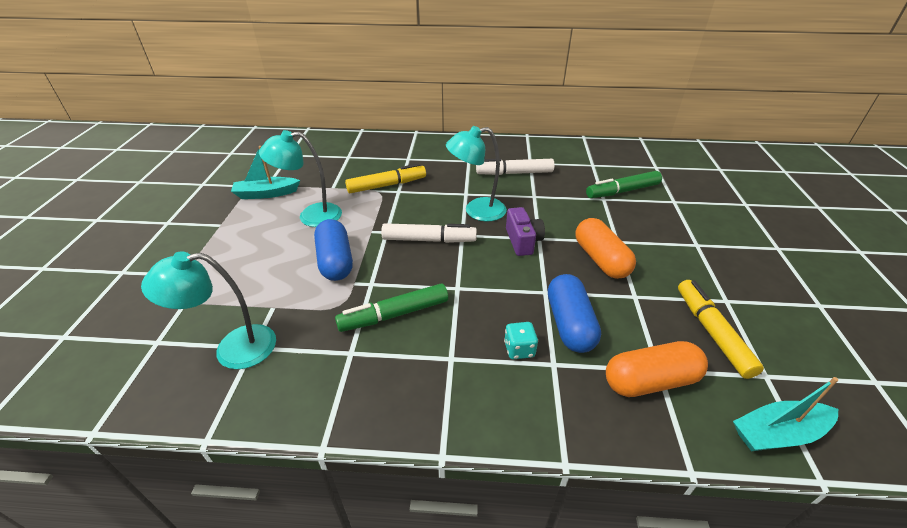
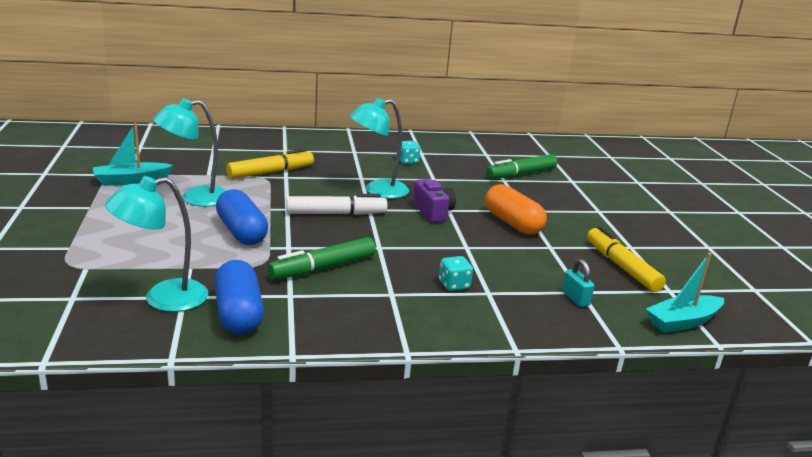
camera: 15 degrees left, 15 degrees down
(514, 173) = (407, 161): white marker -> turquoise dice
(569, 324) = (495, 267): blue capsule -> blue capsule (239, 313)
(650, 381) = (575, 298): orange capsule -> turquoise padlock

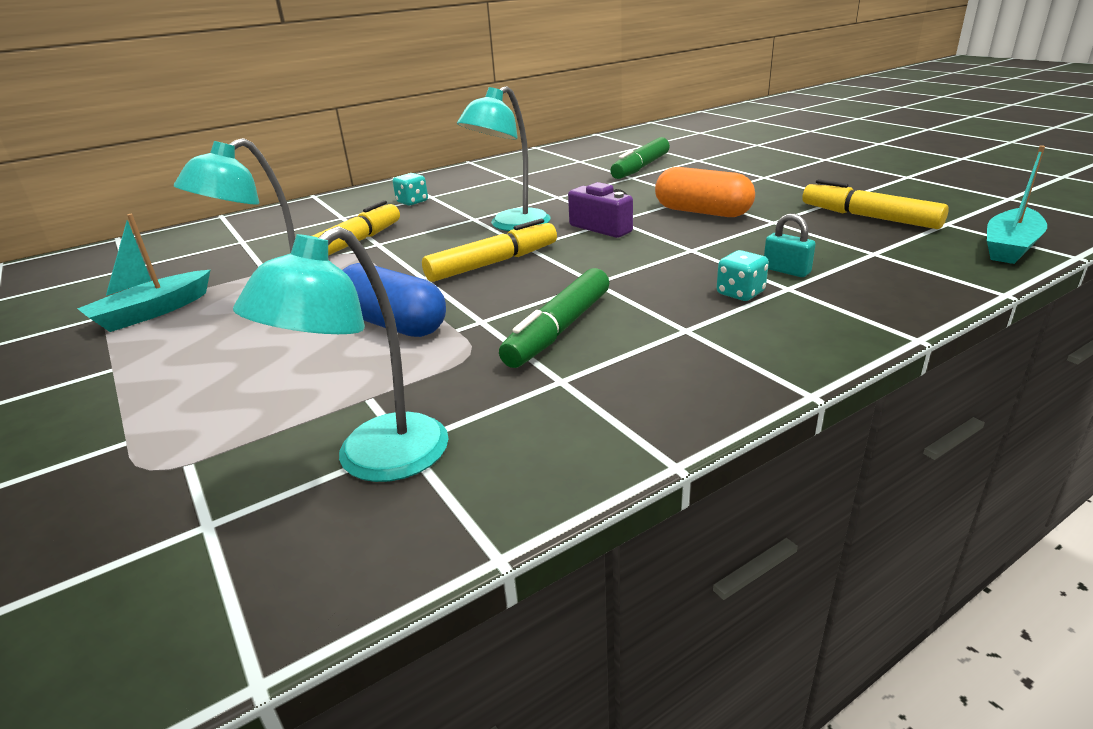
camera: 20 degrees left, 5 degrees up
(239, 313) = (521, 435): blue capsule -> none
(336, 213) = (493, 263): white marker -> yellow marker
(407, 161) = (505, 188): turquoise dice -> turquoise dice (412, 202)
(575, 298) = (881, 261): turquoise padlock -> turquoise padlock (786, 271)

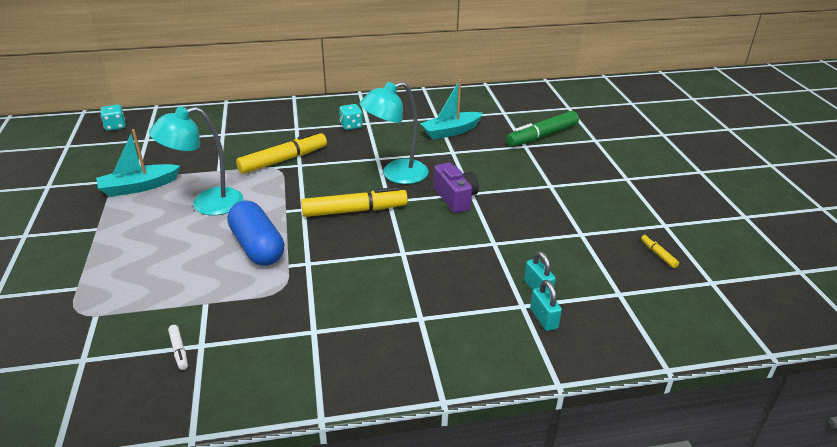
camera: 20 degrees right, 5 degrees up
(374, 460) = (179, 350): turquoise lamp -> white marker
(559, 329) = (346, 288): green marker -> none
(702, 212) = (539, 205): orange capsule -> none
(740, 293) = (485, 299): turquoise dice -> turquoise dice (115, 126)
(825, 291) = (543, 318): none -> turquoise padlock
(869, 217) = (658, 254): yellow marker -> yellow marker, size x0.43
(1010, 247) = (730, 326): turquoise boat -> turquoise boat (451, 131)

